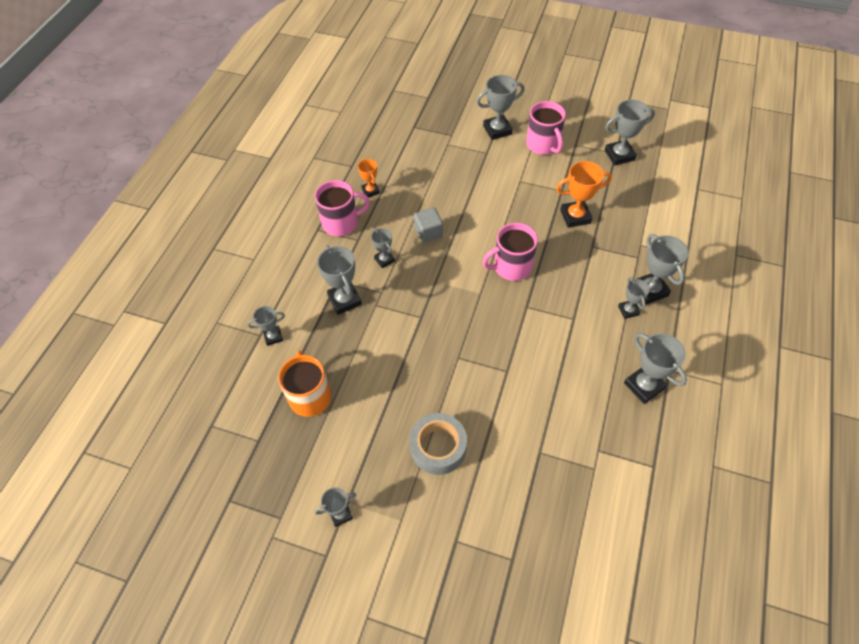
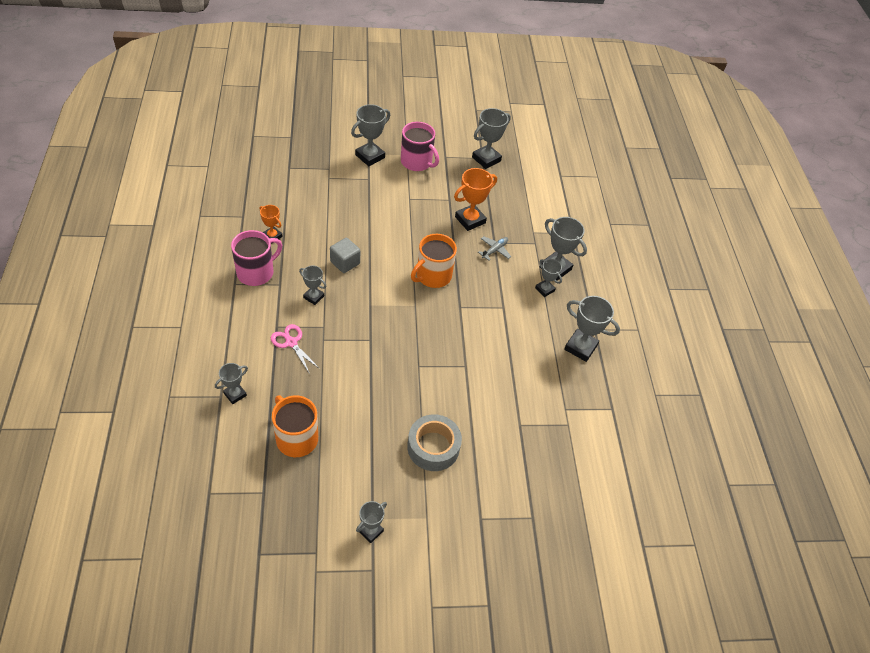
camera: 30 degrees left, 5 degrees down
(344, 300) = (291, 343): grey trophy -> pink scissors
(511, 267) = (433, 276): pink mug -> orange mug
(589, 255) = (494, 250): none -> grey plane

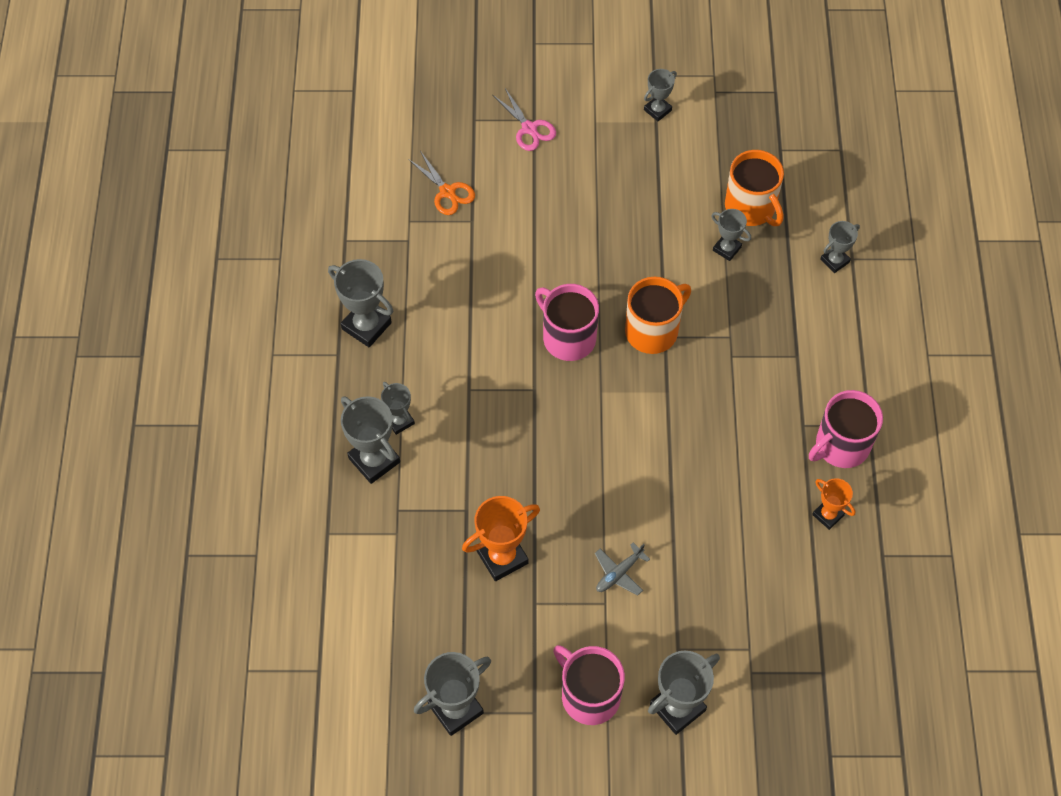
camera: 170 degrees left, 10 degrees up
(291, 343) = (773, 331): pink scissors -> pink scissors (529, 128)
(313, 297) = (750, 404): grey trophy -> grey trophy (727, 249)
(345, 263) = (708, 465): grey cube -> none
(433, 276) = (572, 443): orange mug -> orange mug (653, 331)
(433, 447) = (584, 195): grey tape -> none
(439, 339) = (568, 337): none -> pink mug
(494, 250) = (468, 494): grey plane -> grey plane (619, 573)
(543, 449) = (447, 192): none -> orange scissors

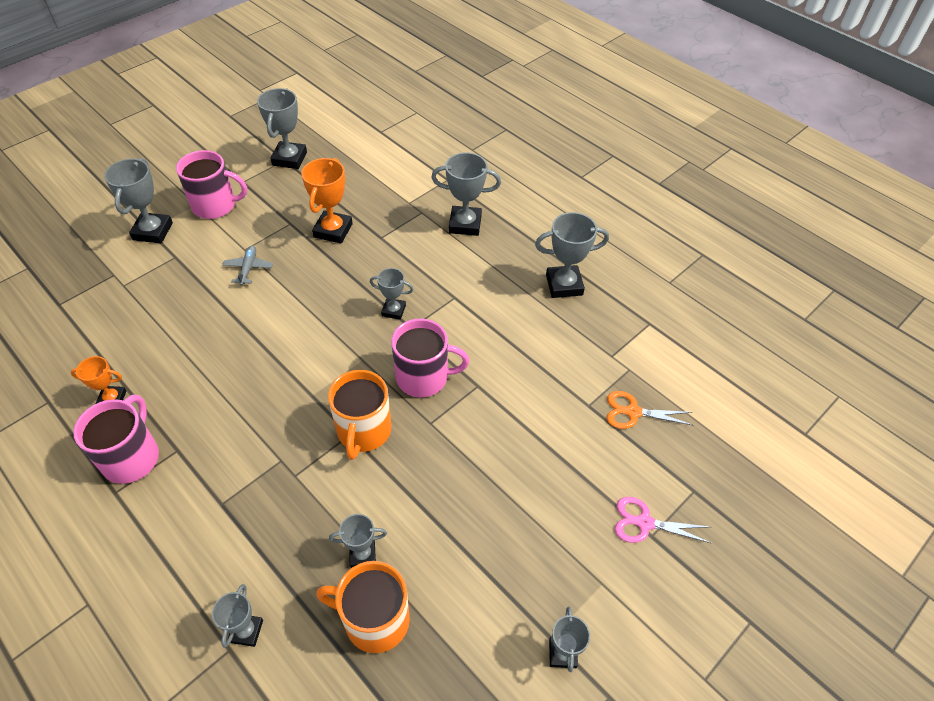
camera: 135 degrees right, 10 degrees down
(399, 421) = (475, 251): grey trophy -> grey trophy (393, 310)

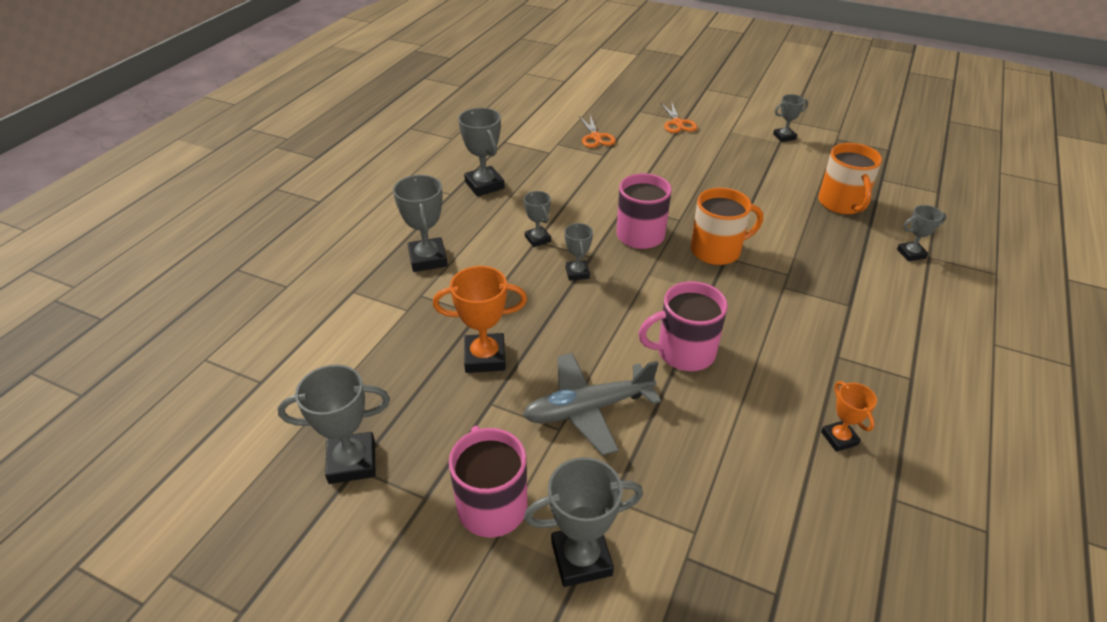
camera: 110 degrees left, 10 degrees down
(132, 457) = (874, 385): pink mug -> pink mug (684, 352)
(248, 268) = (588, 409): grey plane -> grey plane, size x1.95
(362, 554) = (809, 221): grey trophy -> grey trophy (538, 239)
(644, 523) = (677, 123): pink scissors -> orange scissors

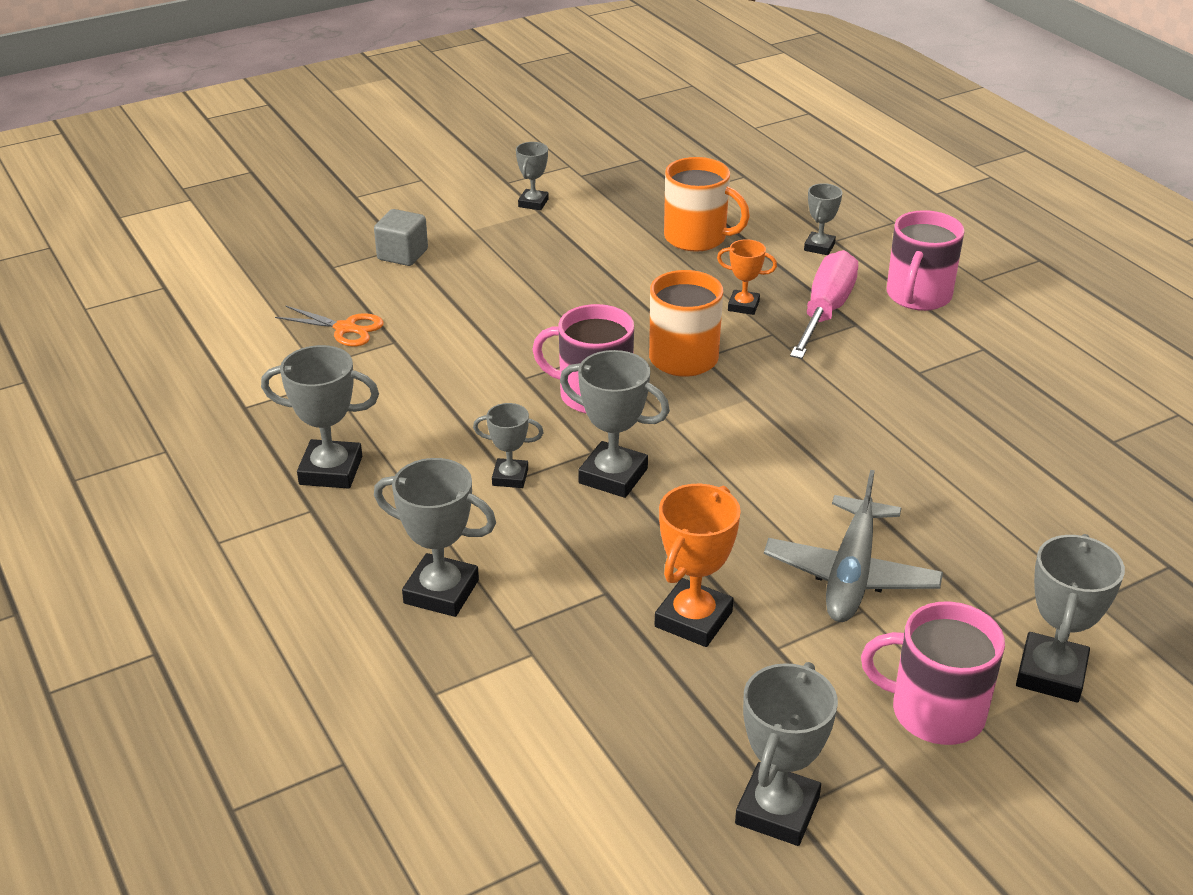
camera: 55 degrees left, 5 degrees down
(577, 273) = (613, 476): grey trophy -> grey trophy, size x1.67
(677, 123) = (402, 255): orange scissors -> grey cube
(684, 352) = (825, 464): pink mug -> pink mug (918, 296)
(839, 438) = (1022, 431): orange trophy -> orange trophy (743, 306)
(845, 286) = (826, 311): none -> pink screwdriver

